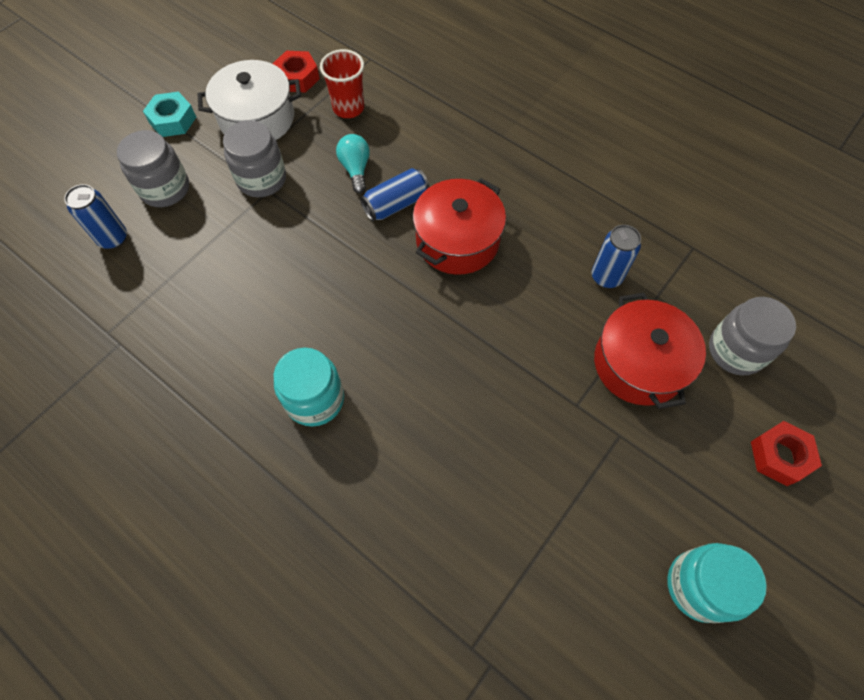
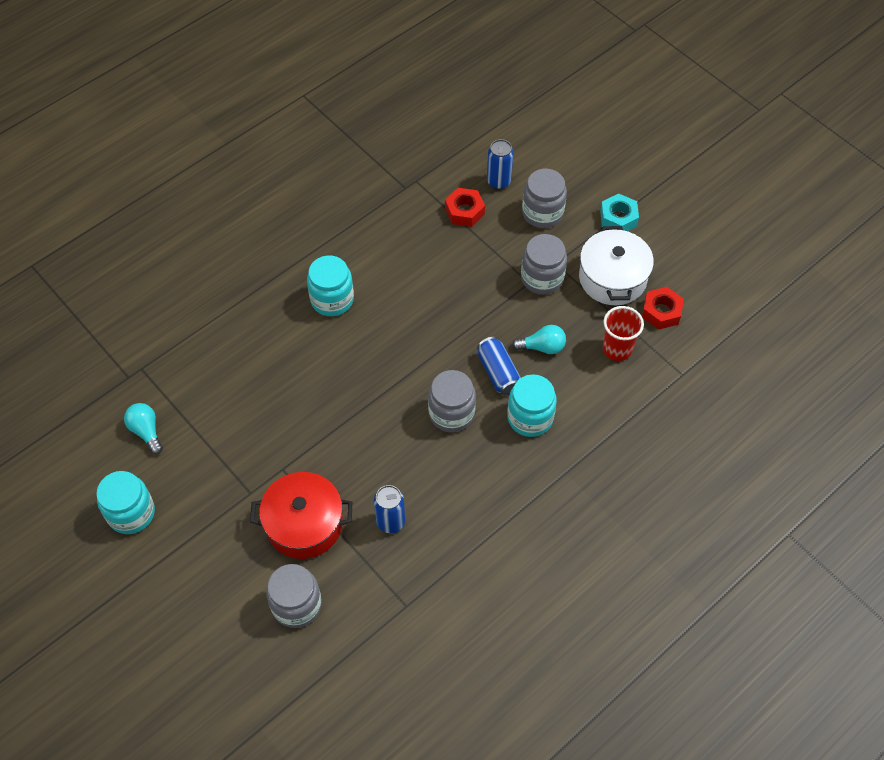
camera: 100 degrees right, 5 degrees down
(446, 170) = (530, 418): none -> turquoise jar
(457, 240) = (451, 413): red pot -> grey jar
(572, 605) = (146, 431): none -> turquoise light bulb
(779, 456) = (201, 604): red nut -> red nut (464, 211)

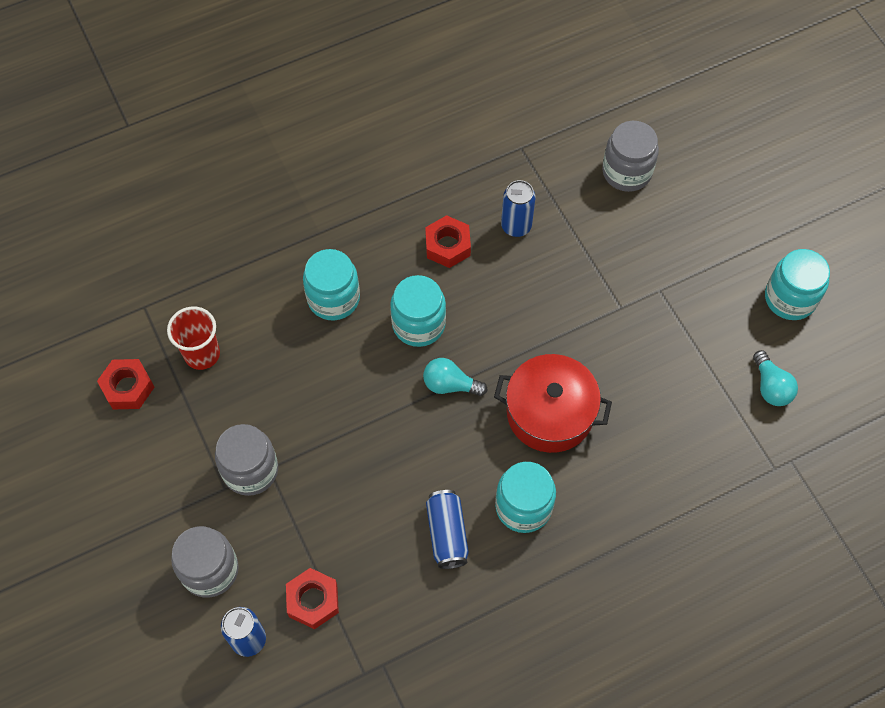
camera: 165 degrees left, 5 degrees up
(304, 524) = (606, 244): red pot -> red pot (550, 413)
(447, 488) = (448, 246): none -> red nut
(451, 413) = (418, 324): grey jar -> turquoise jar
(498, 373) = (349, 359): blue can -> blue can (447, 534)
(542, 347) = (287, 378): turquoise light bulb -> turquoise light bulb (450, 385)
(612, 278) = (164, 448): white pot -> none
(618, 218) = (114, 535): turquoise nut -> none

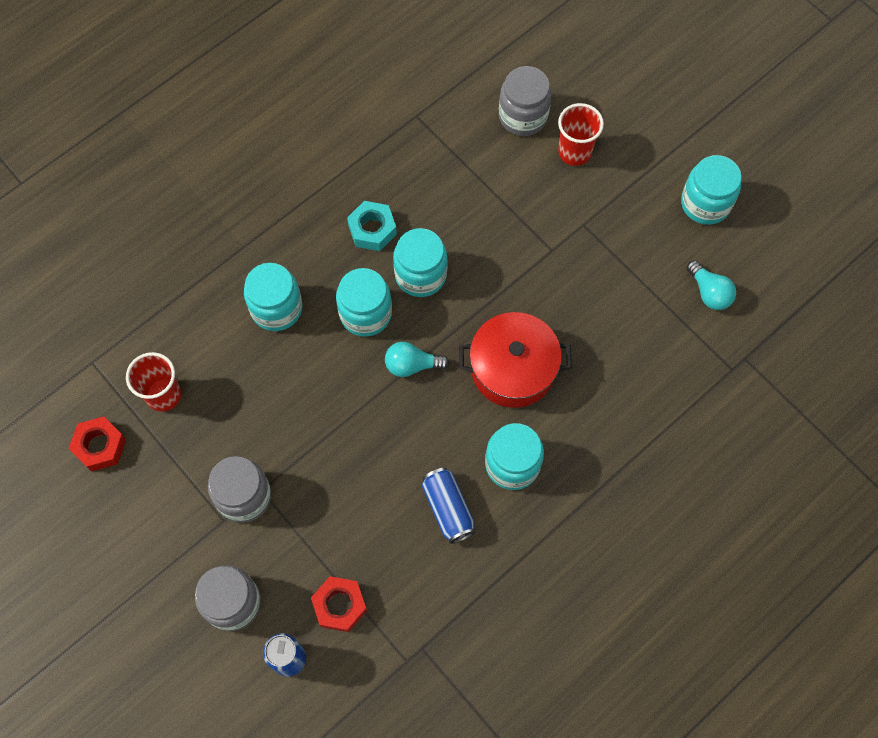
camera: 15 degrees left, 5 degrees up
(448, 246) = (372, 229): red nut -> turquoise nut
(483, 300) = (420, 275): none -> turquoise jar
(516, 226) = (432, 195): blue can -> none
(669, 218) = (574, 152): none -> red cup

